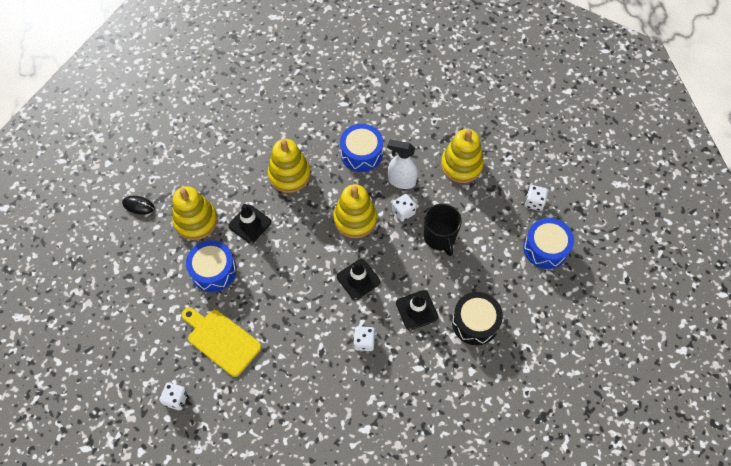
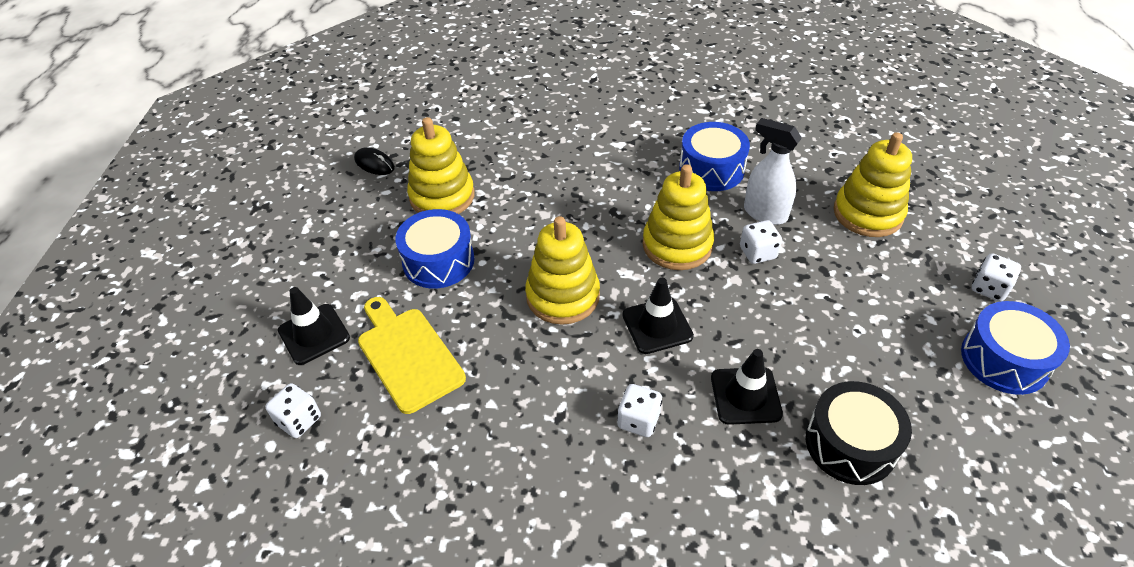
camera: 20 degrees right, 15 degrees down
(250, 224) = (516, 217): black traffic cone -> black traffic cone (314, 334)
(289, 174) = (596, 172): yellow stacking toy -> yellow stacking toy (563, 296)
(440, 237) = (811, 300): black mug -> none

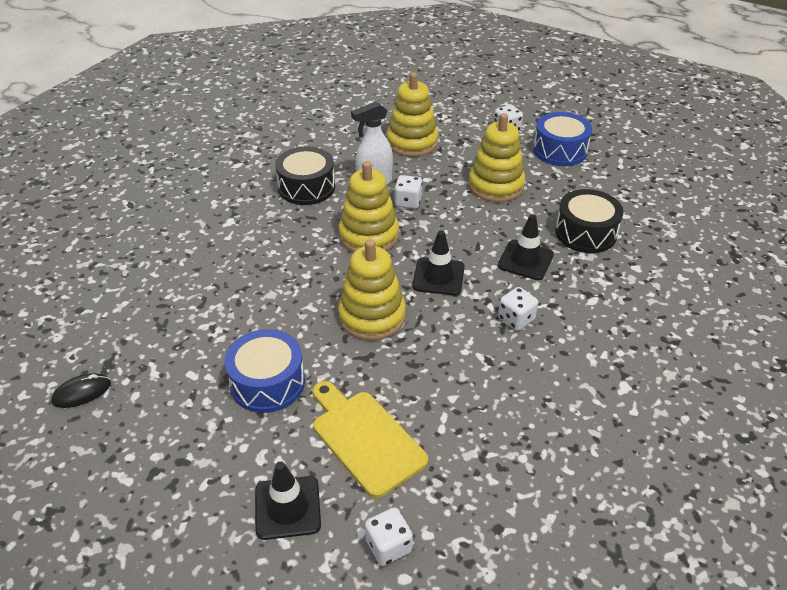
camera: 65 degrees left, 5 degrees down
(408, 355) = (365, 438): yellow cutting board -> yellow cutting board turned 60 degrees clockwise
(442, 196) = (184, 354): yellow stacking toy -> yellow stacking toy (496, 185)
(711, 169) = (306, 187): blue drum -> black drum

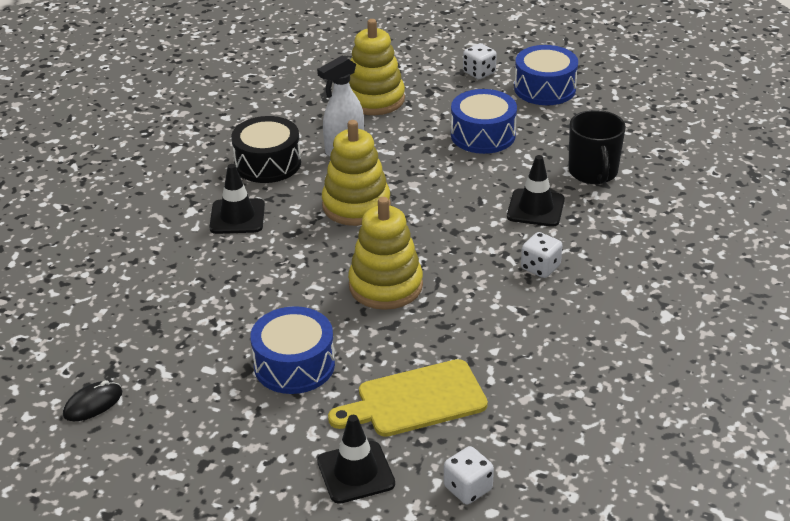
camera: 10 degrees left, 5 degrees down
(365, 438) = (415, 400): yellow cutting board -> yellow cutting board turned 60 degrees counterclockwise
(408, 202) = (389, 165): white dice -> none
(438, 276) = (446, 237): black traffic cone -> black traffic cone (237, 217)
(496, 185) = (483, 135): yellow stacking toy -> blue drum
(585, 233) = (593, 172): black drum -> black mug

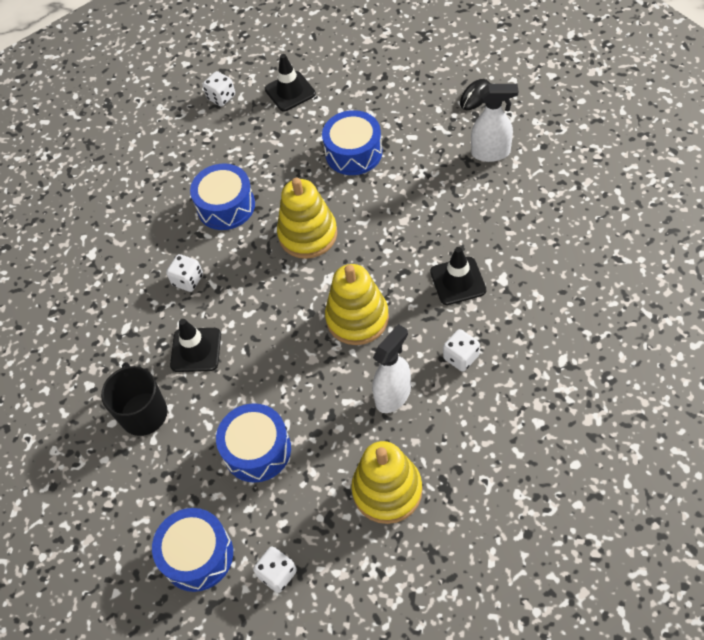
camera: 175 degrees right, 20 degrees up
(121, 329) = (491, 153): none -> white spray bottle
(268, 163) = (461, 357): black drum -> white dice
(415, 400) = (264, 145): yellow cutting board -> none
(483, 335) = (226, 206): none -> blue drum

